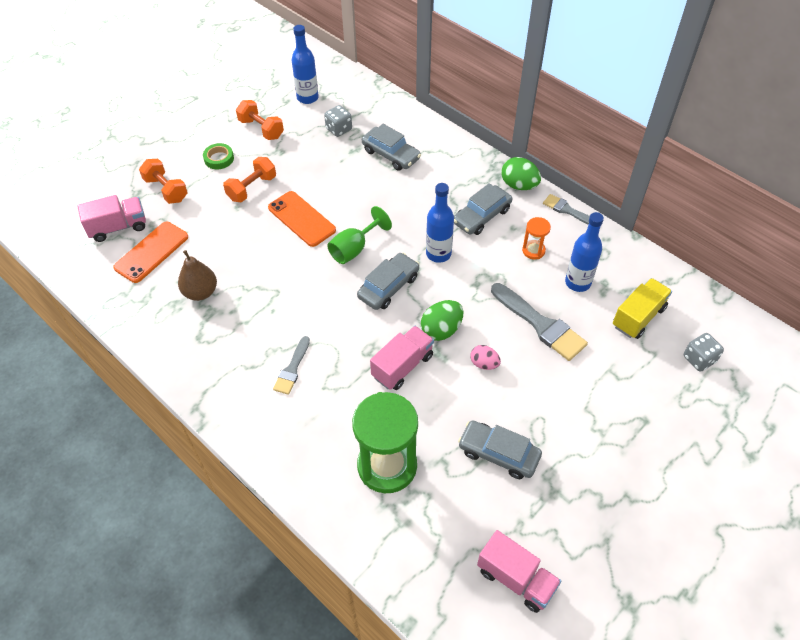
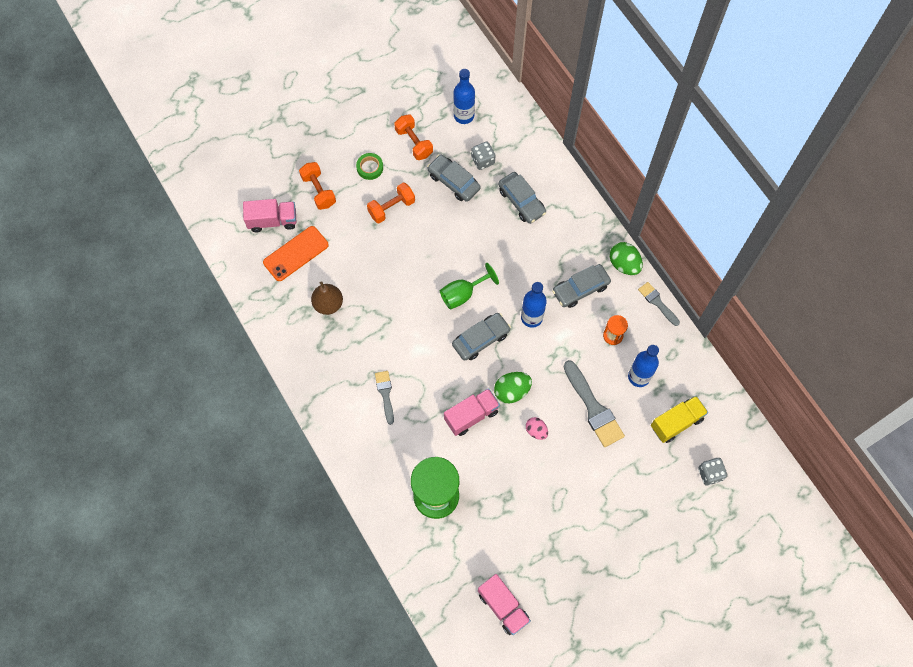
camera: 15 degrees right, 15 degrees up
(292, 368) = (385, 394): grey brush -> grey brush turned 135 degrees clockwise
(301, 219) = (426, 252): orange phone -> none
(498, 454) = (522, 509): grey car -> grey car (453, 181)

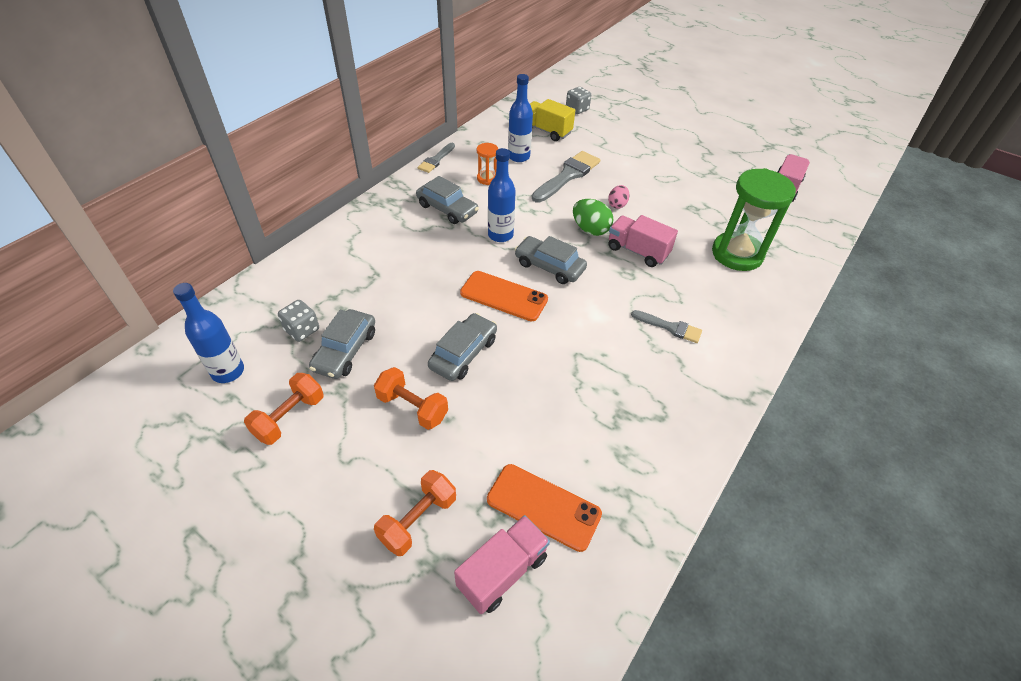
camera: 115 degrees left, 20 degrees down
(272, 221) = (502, 571): pink truck -> pink truck turned 75 degrees clockwise
(328, 304) = (597, 430): brown pear -> none
(370, 168) = (351, 460): green tape -> none
(385, 394) = (669, 327): grey brush -> grey brush turned 120 degrees counterclockwise
(462, 294) = (504, 296): green goblet -> orange phone
(521, 201) = (354, 278): grey car -> grey car (463, 353)
(624, 264) = (404, 186): green egg -> none

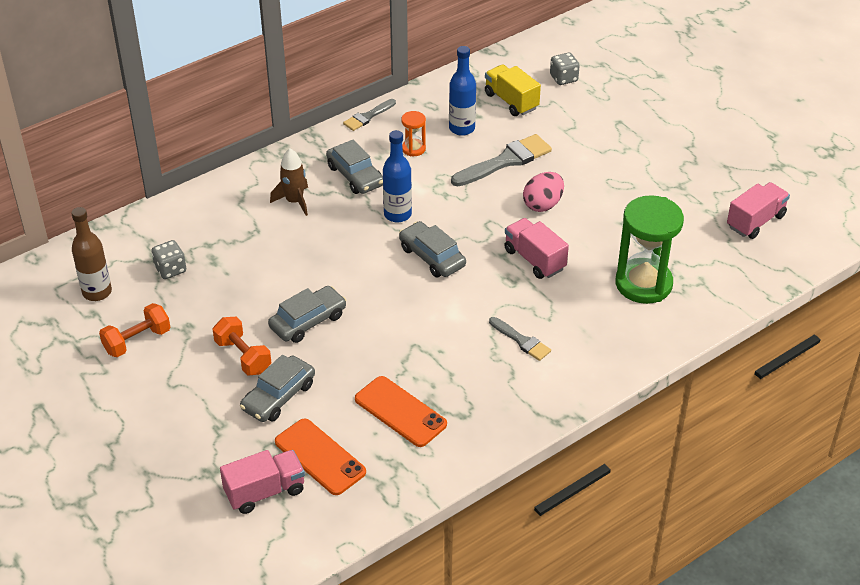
camera: 20 degrees right, 5 degrees down
(228, 371) = (97, 292): blue bottle -> brown bottle
(345, 350) = (202, 296): grey car -> grey car (278, 396)
(402, 241) = (294, 201): none -> brown rocket
(418, 520) = (213, 441): orange dumbbell -> none
(504, 296) = (371, 277): orange phone -> orange phone (400, 412)
(590, 229) = (496, 227): green egg -> none
(617, 205) = (543, 205): pink egg -> pink egg, size x1.56

